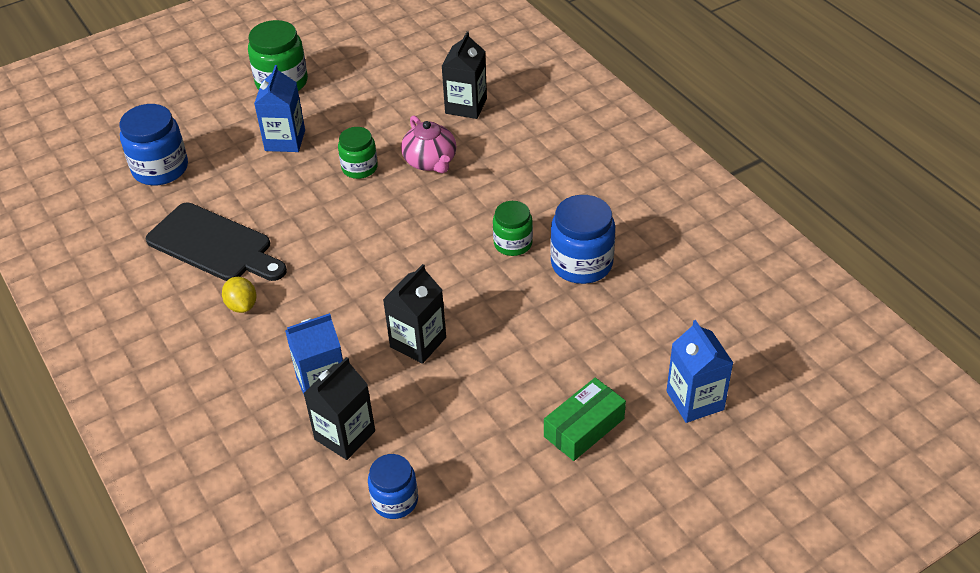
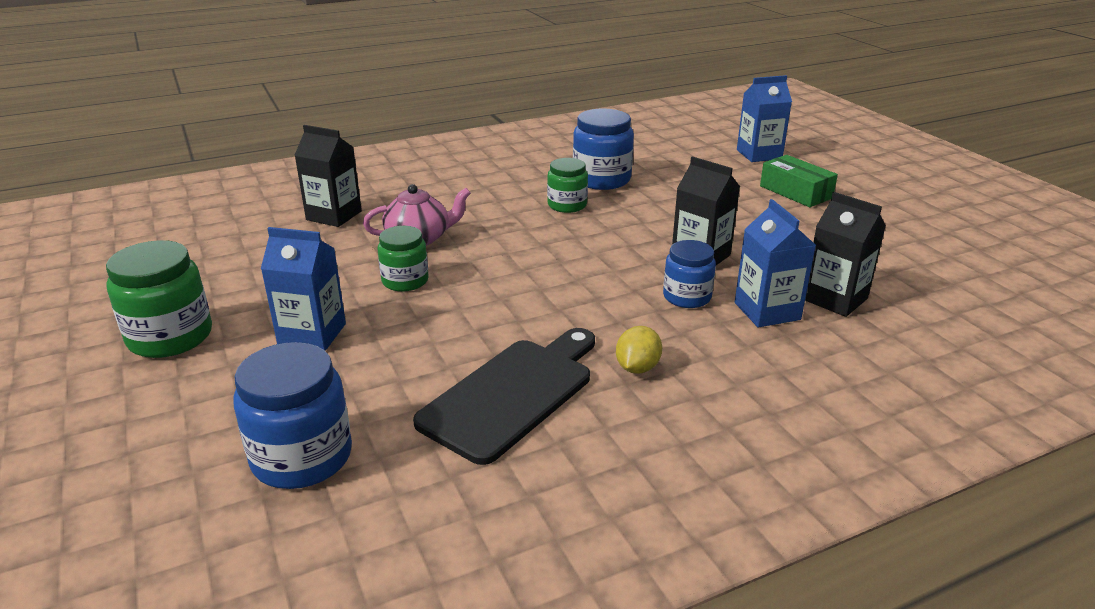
camera: 85 degrees left, 15 degrees down
(242, 305) = (637, 368): yellow lemon -> yellow lemon turned 45 degrees counterclockwise
(395, 500) = (907, 275): blue jar -> blue jar (687, 297)

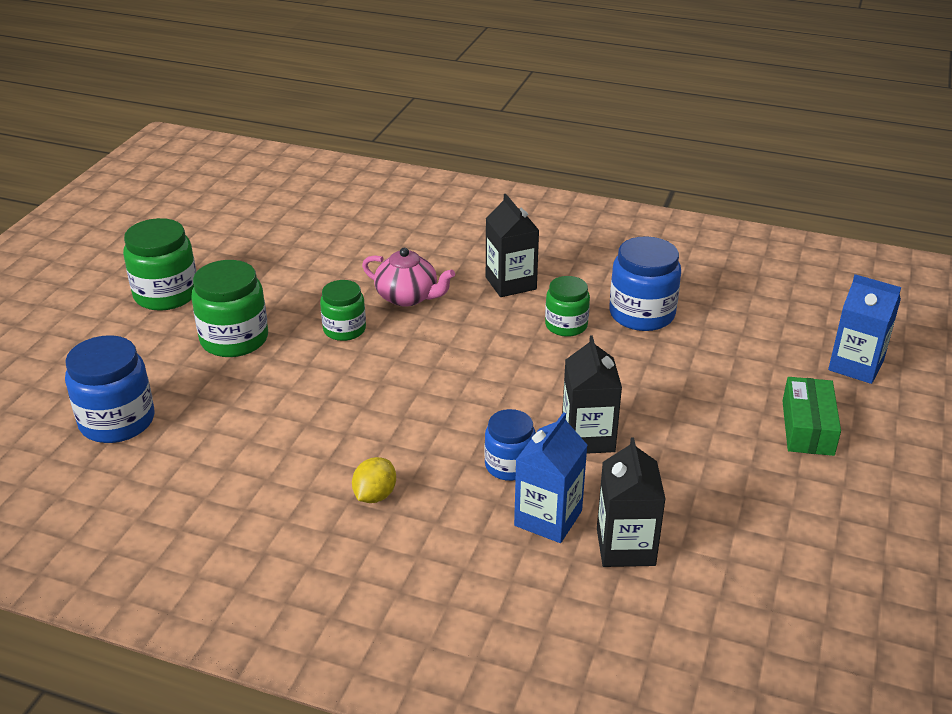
camera: 45 degrees right, 5 degrees up
(312, 334) = (234, 339): blue carton -> green jar
(334, 215) = (384, 244): black carton -> black carton (510, 283)
(512, 394) = (273, 459): black cutting board -> none
(637, 368) = (375, 495): yellow lemon -> yellow lemon turned 45 degrees counterclockwise

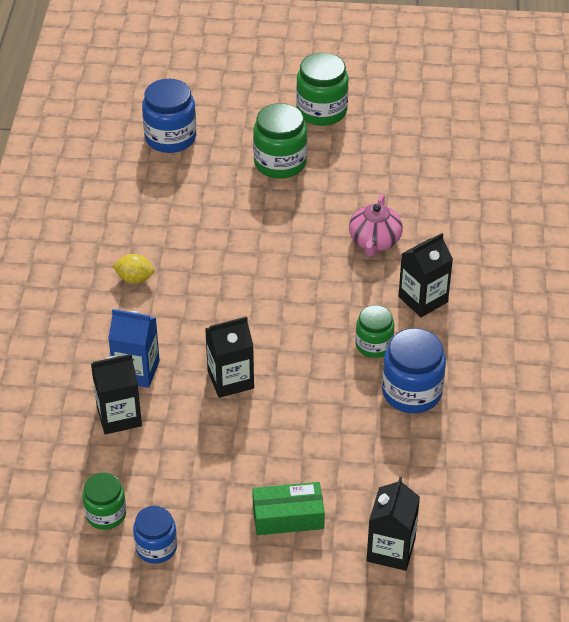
camera: 75 degrees right, 10 degrees up
(344, 329) = (315, 216): green jar -> green jar (106, 514)
(509, 465) = (185, 341): blue jar -> blue jar (156, 547)
(855, 365) = (391, 550): blue carton -> black carton

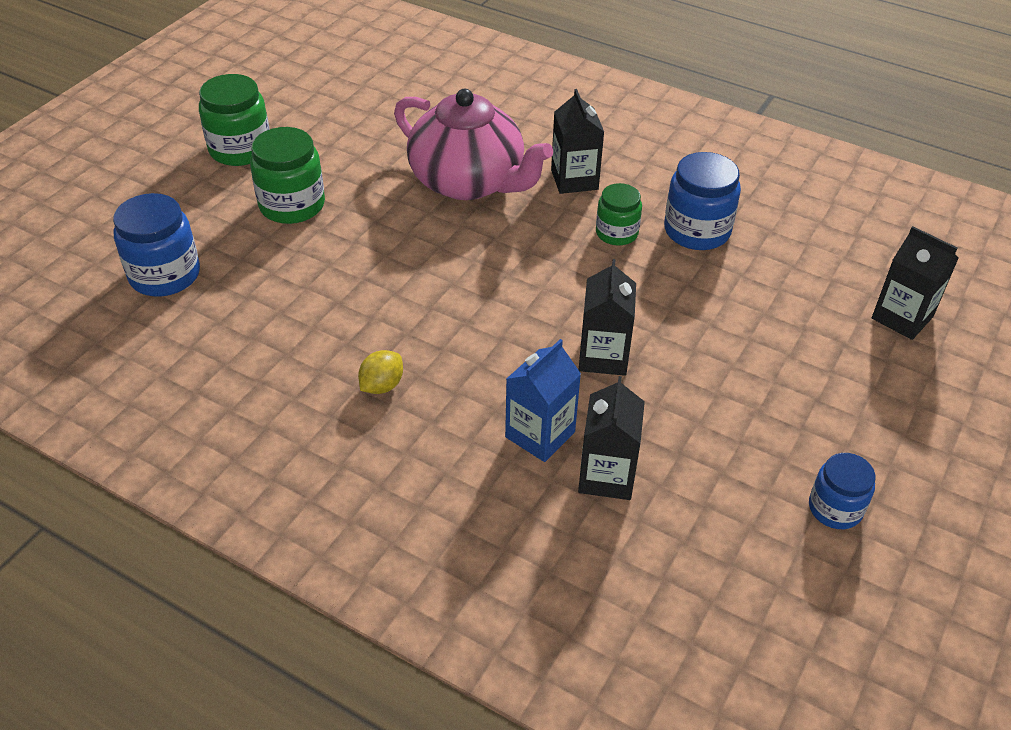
camera: 65 degrees left, 0 degrees up
(106, 514) = (763, 541): green jar -> none
(288, 516) = (829, 378): green box -> none
(374, 241) = (469, 182): pink teapot -> pink teapot, size x1.85

